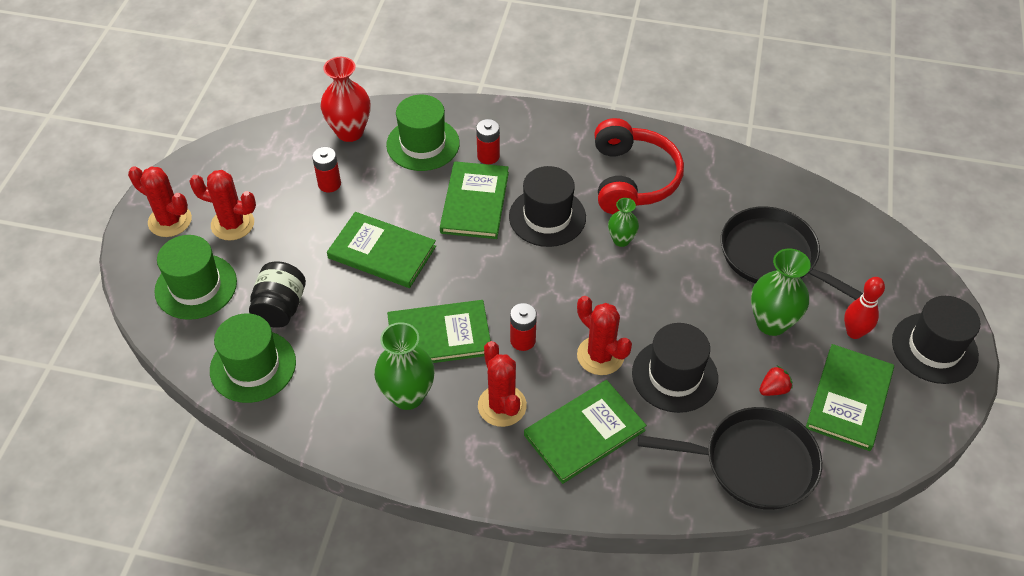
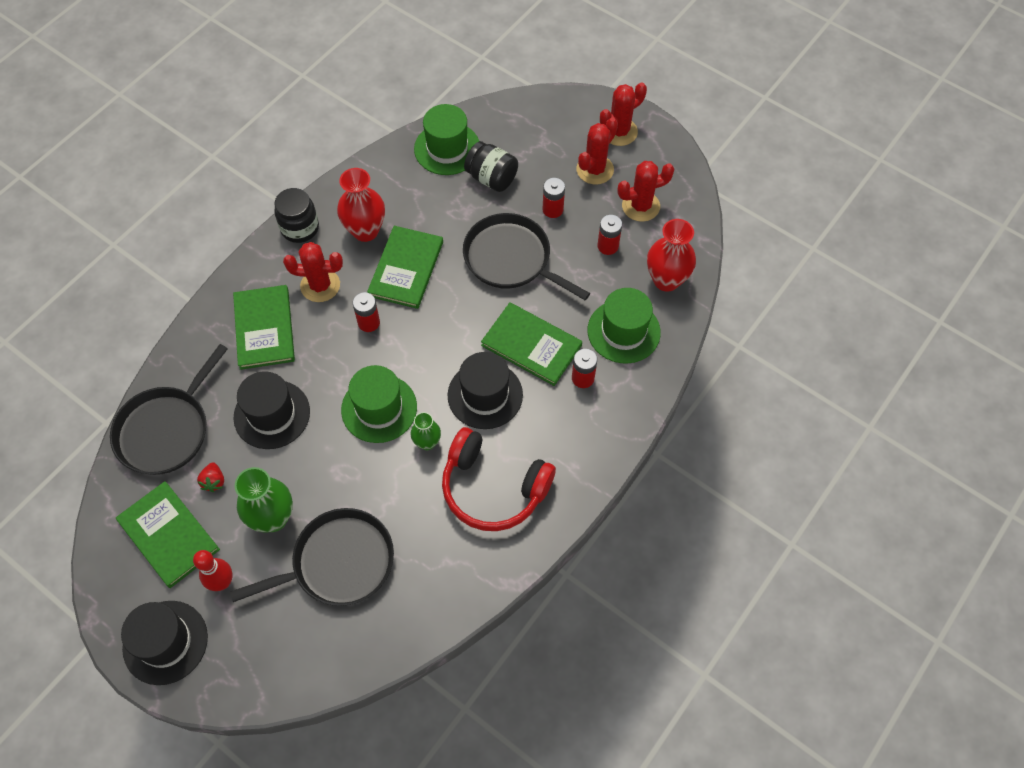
camera: 115 degrees right, 10 degrees up
(196, 286) = (541, 133): green hat -> green hat (379, 408)
(302, 241) = (552, 209): none -> red battery
(382, 252) = (511, 259): green book -> black pan
(408, 396) = (365, 231): green vase -> red vase
(435, 464) = (300, 228): none -> black jar
(600, 355) = (322, 370): red cactus -> red cactus (640, 206)

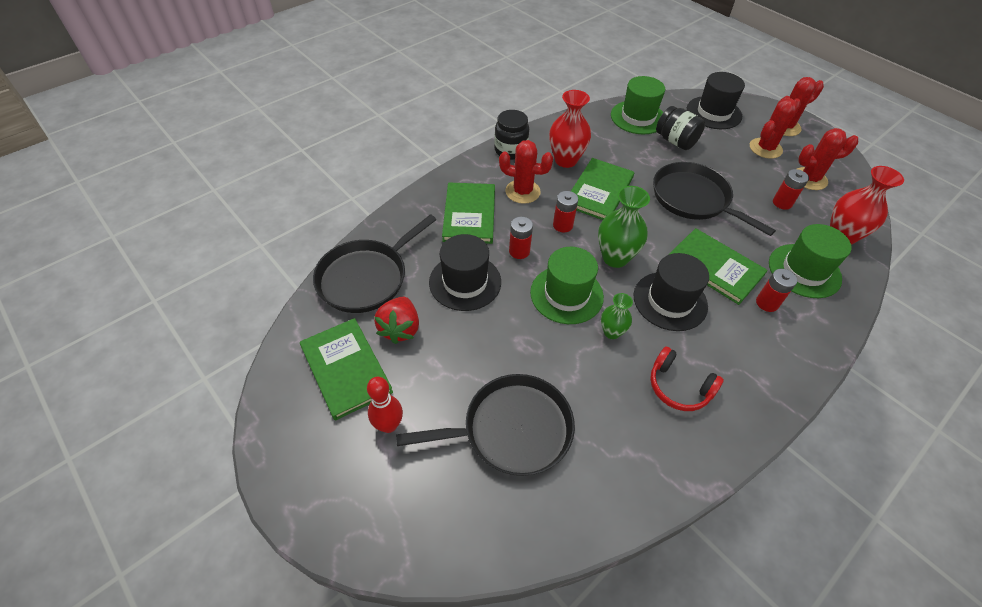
camera: 10 degrees right, 10 degrees down
(165, 642) = (316, 476): black hat -> black hat (713, 113)
(214, 481) = (400, 329): red strawberry -> red strawberry, size x1.70
(273, 518) = (451, 373): green vase -> green vase (615, 258)
(493, 488) = (678, 387): red headphones -> red headphones, size x0.60
(552, 209) = (730, 170): red battery -> red battery (519, 251)

